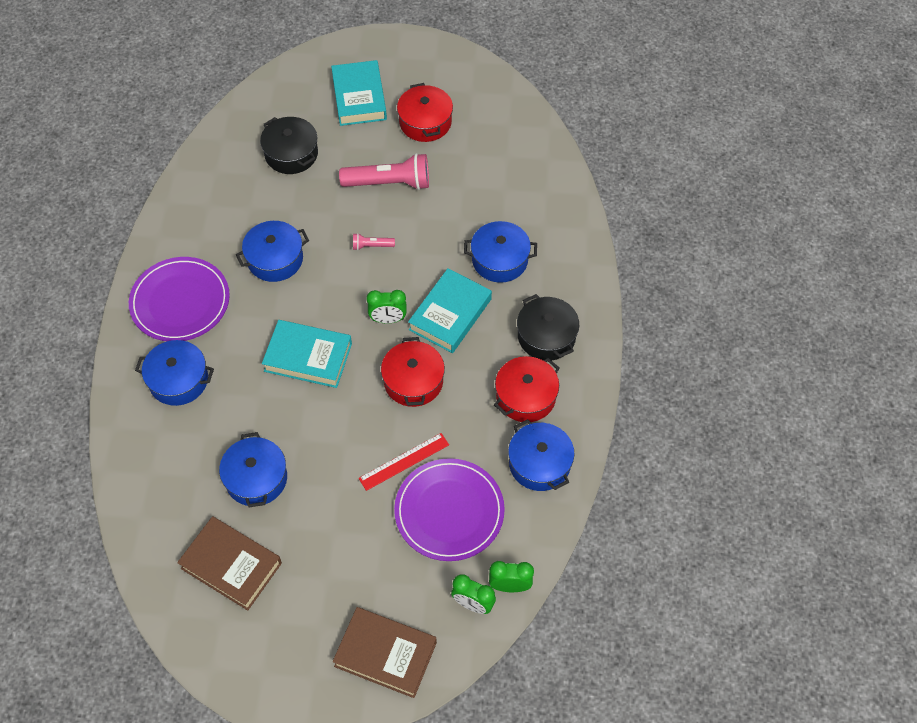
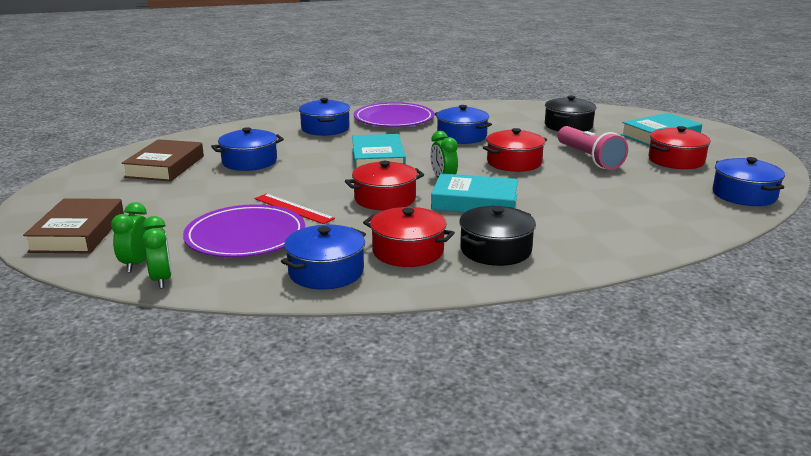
camera: 70 degrees right, 35 degrees down
(372, 246) = (514, 162): pink flashlight -> red pot
(499, 260) = (565, 213): blue pot -> blue pot (744, 195)

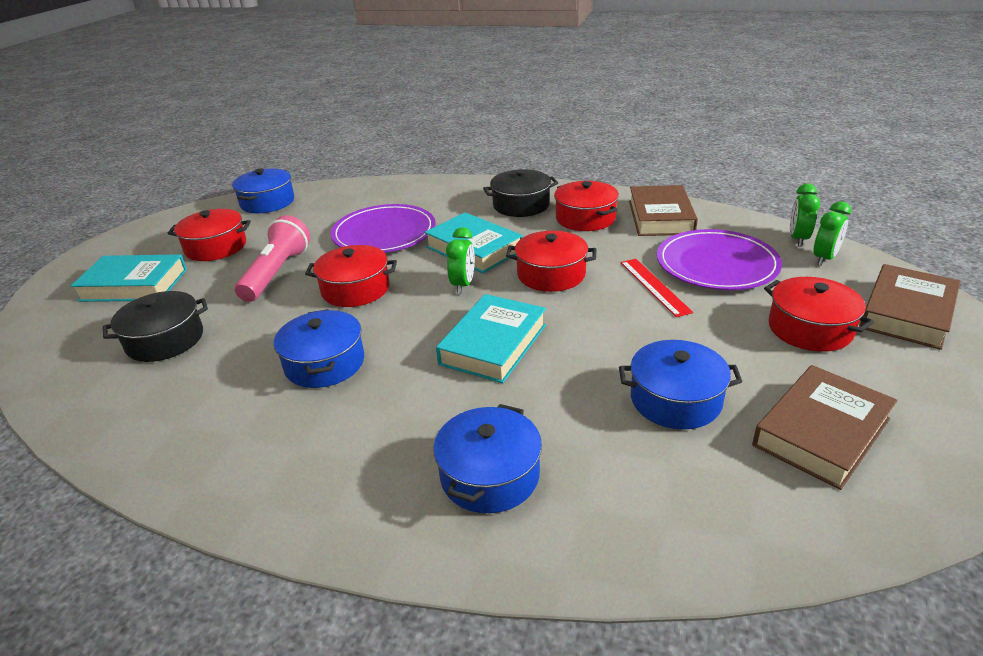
camera: 145 degrees left, 10 degrees up
(163, 207) = (809, 329): none -> red pot
(326, 272) = (660, 217): blue pot -> brown book
(394, 119) = (340, 466): purple plate -> purple plate (384, 233)

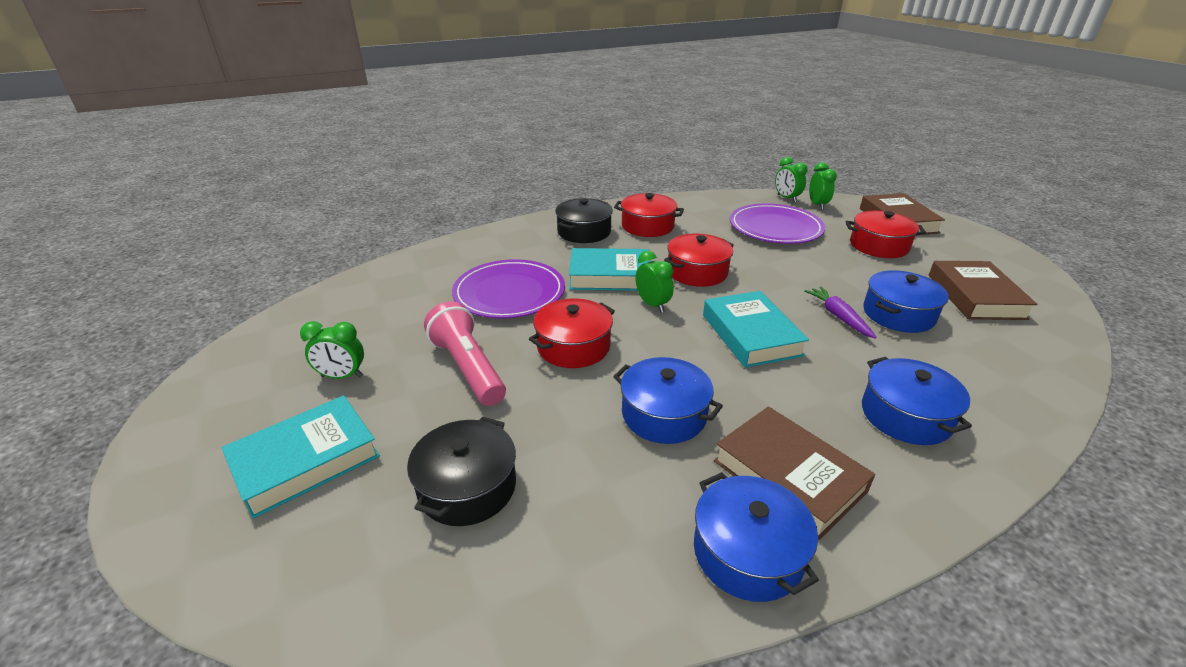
camera: 45 degrees left, 0 degrees up
(216, 247) = (342, 376): red pot -> green clock
(267, 202) = (320, 311): blue pot -> blue pot (747, 552)
(605, 370) = (838, 317): none -> purple carrot
(654, 286) = (769, 254): red ruler -> none
(660, 217) = (692, 209): brown book -> brown book (788, 476)

